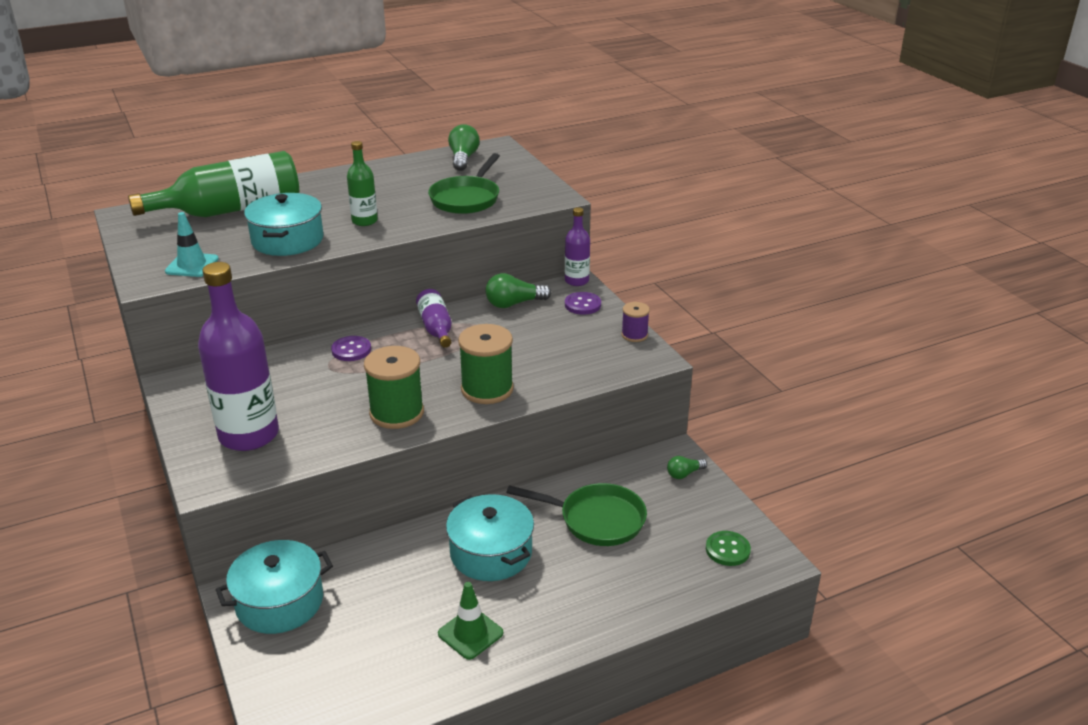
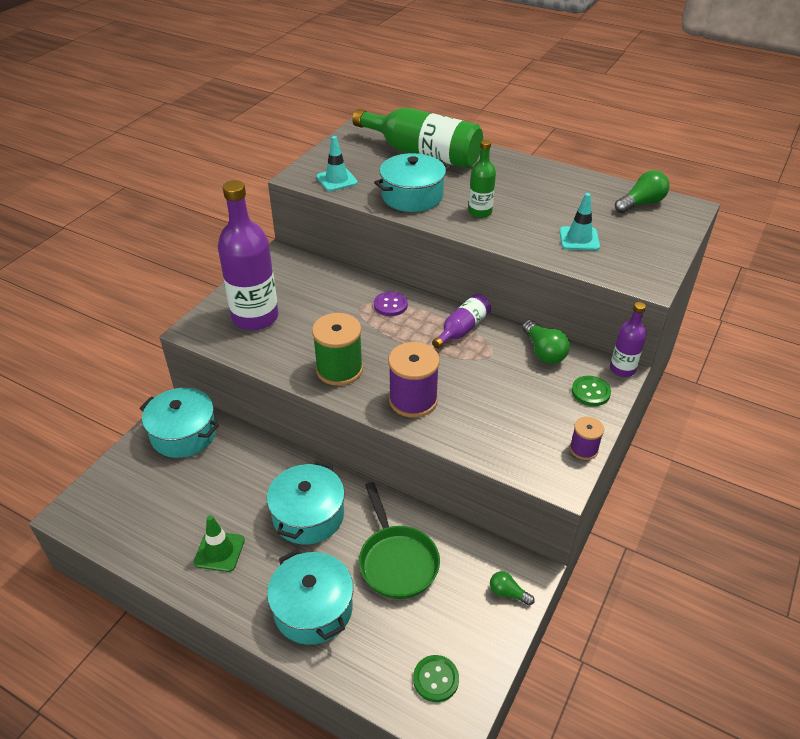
camera: 55 degrees right, 10 degrees up
(466, 198) = (579, 239): green pan -> turquoise traffic cone
(487, 389) = (413, 400): green spool -> purple spool
(514, 304) = (543, 351): green light bulb -> green light bulb turned 150 degrees counterclockwise
(582, 305) = (590, 392): purple button -> green button
(598, 593) = (313, 609): none -> turquoise pot

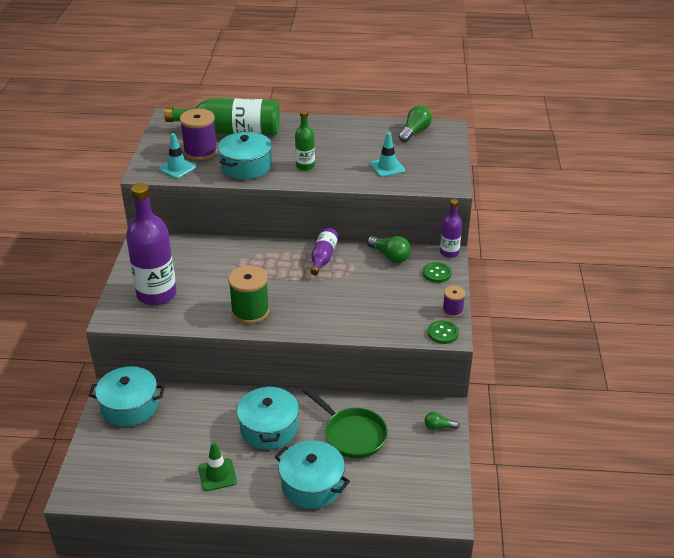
camera: 25 degrees left, 5 degrees down
(390, 305) = (258, 255): purple button -> none
(413, 400) = (318, 315): purple spool -> purple spool (200, 151)
(436, 679) = (421, 494): green button -> green button (443, 333)

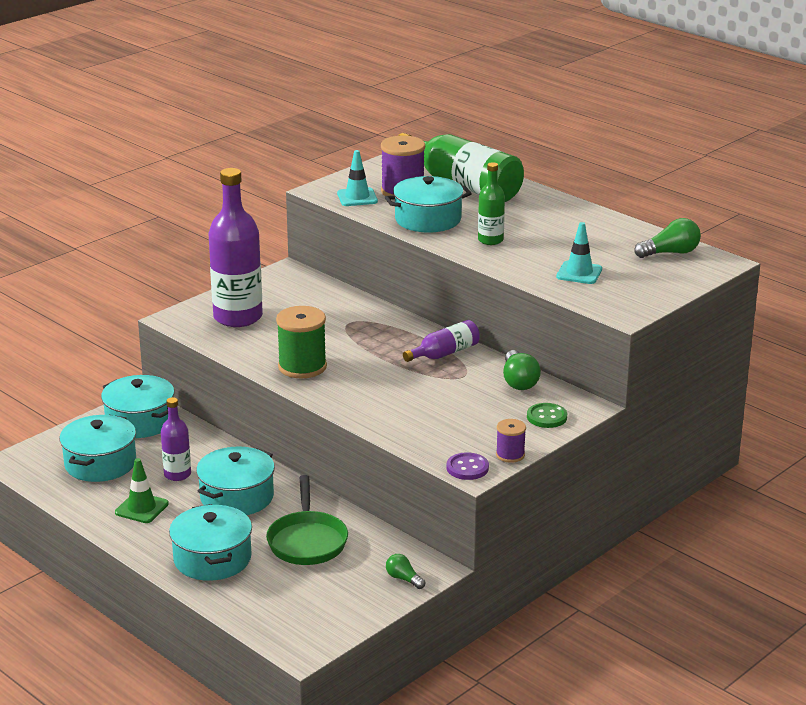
camera: 40 degrees right, 10 degrees down
(143, 456) = (100, 463): none -> turquoise pot
(443, 333) = (467, 468): green button -> purple button
(449, 252) = (593, 405): purple bottle -> purple bottle (177, 474)

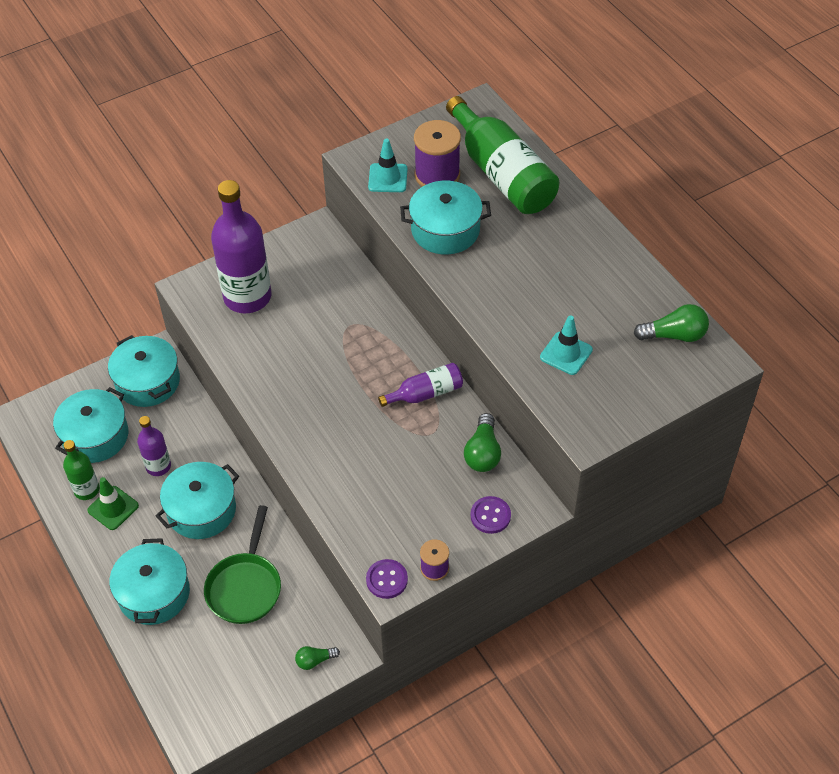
camera: 15 degrees right, 25 degrees up
(302, 367) = (283, 388): green spool -> none
(403, 579) = (315, 660): green light bulb -> green light bulb turned 75 degrees counterclockwise
(490, 240) = (496, 278): green bottle -> green bottle (86, 490)
(546, 417) = (490, 516): green button -> purple button

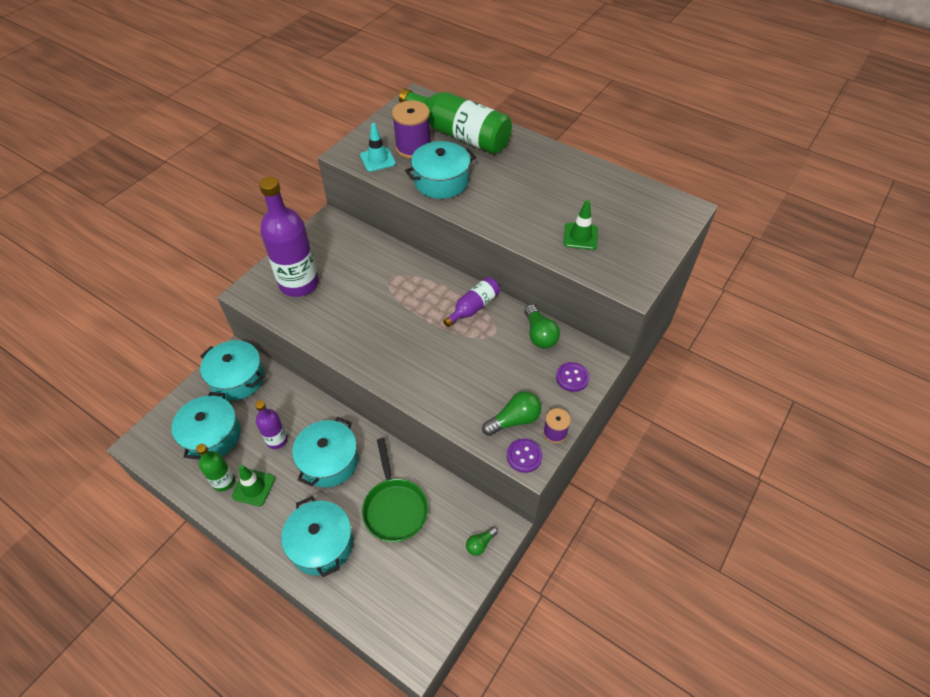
camera: 25 degrees left, 0 degrees up
(566, 353) = (580, 236): turquoise traffic cone -> green traffic cone
(674, 335) = (645, 201): green light bulb -> green light bulb (514, 420)

